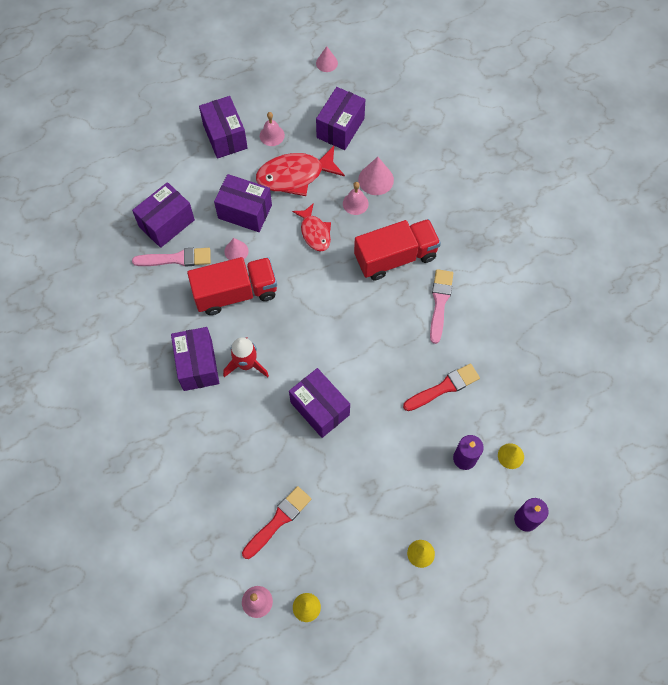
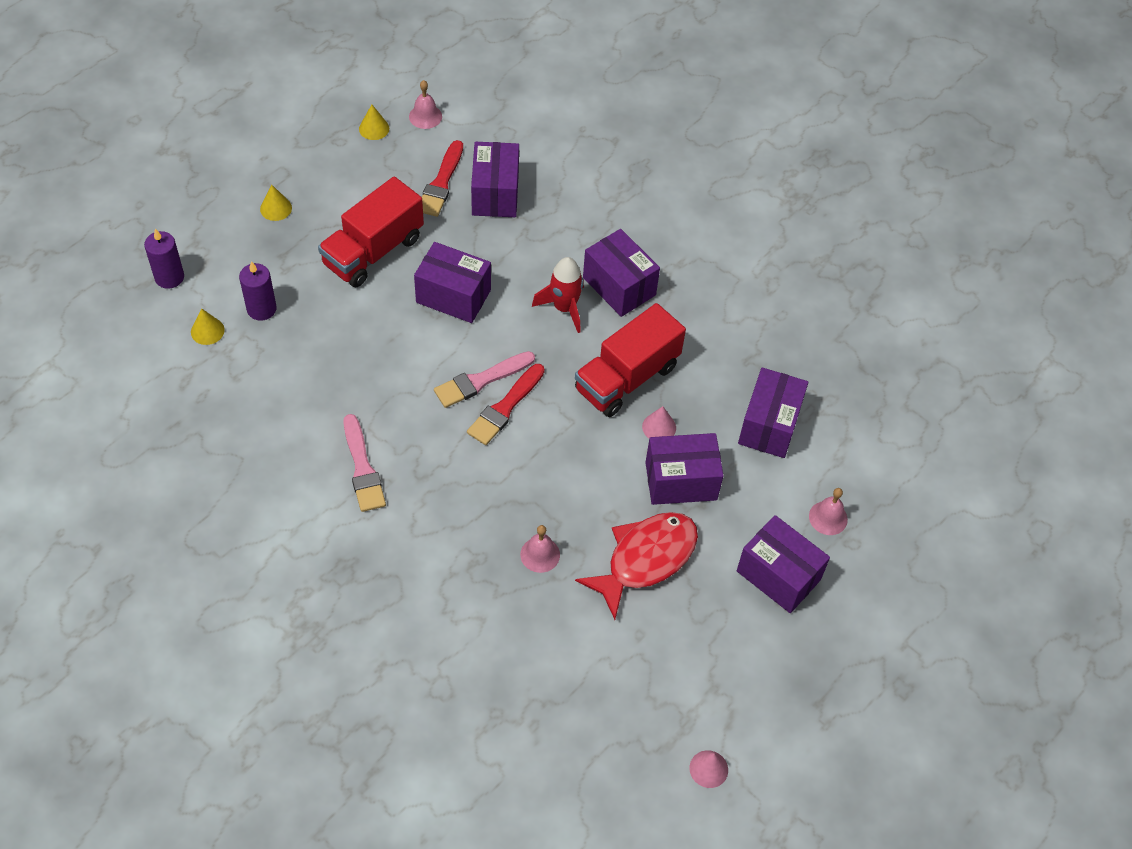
camera: 150 degrees right, 10 degrees down
(176, 259) = (726, 388): pink brush -> pink brush (481, 381)
(272, 135) = (715, 606): pink bell -> pink bell (828, 518)
(314, 232) = (573, 492): red fish -> none
(340, 128) = (624, 662): purple box -> purple box (495, 194)
(376, 179) = (529, 602): pink cone -> none
(395, 257) = (448, 502): red truck -> red truck (373, 251)
(444, 387) = (316, 372): red brush -> red brush (505, 407)

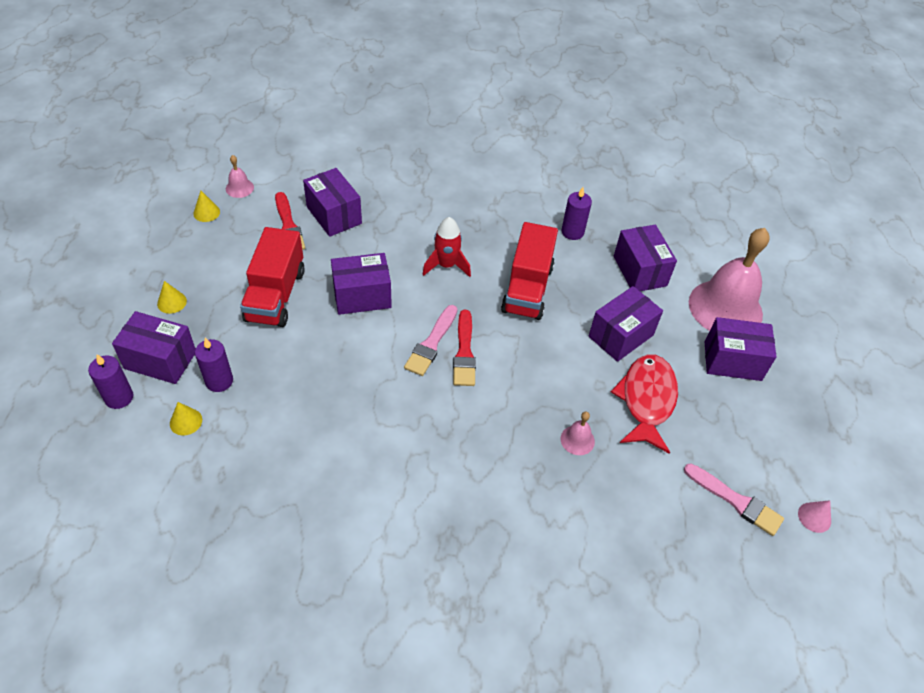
camera: 35 degrees left, 5 degrees down
(363, 468) = (398, 455): pink brush -> pink brush (736, 501)
(619, 286) = (470, 234): purple box -> purple box (160, 360)
(659, 427) = (576, 309): pink cone -> none
(734, 342) = (572, 232): none -> purple candle
(828, 518) = (725, 308): pink bell -> pink bell, size x2.45

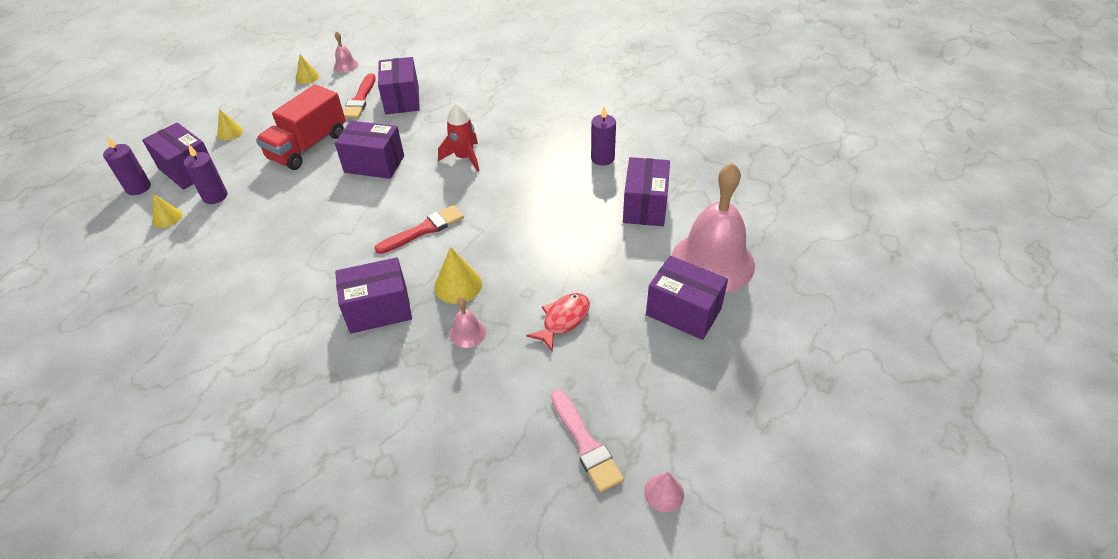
camera: 30 degrees right, 5 degrees down
(431, 343) = (401, 215): pink brush -> none
(464, 352) = (424, 230): red brush -> red brush turned 150 degrees counterclockwise
(527, 289) = (522, 194): red truck -> none
(536, 398) = (458, 285): none -> yellow cone
(621, 336) = (581, 256): purple box -> purple box (379, 309)
(646, 400) = (563, 320): red fish -> red fish, size x0.62

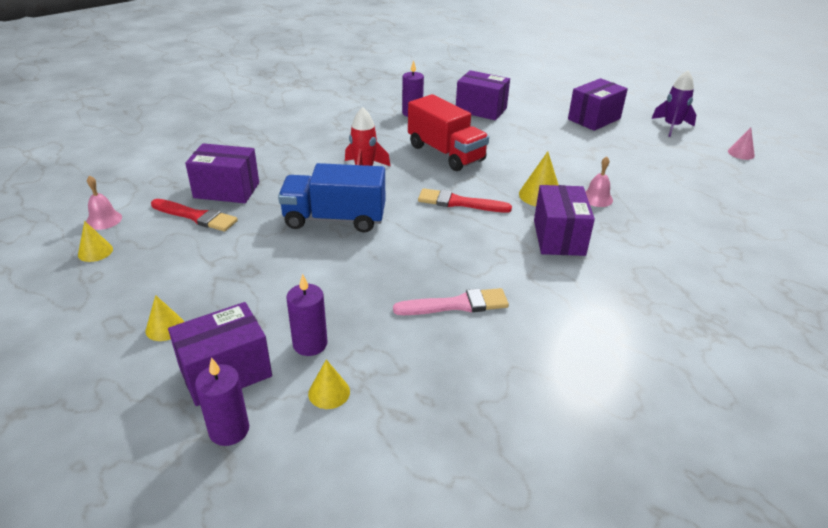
camera: 75 degrees left, 10 degrees down
(308, 146) = (261, 261): red truck -> red truck (445, 153)
(374, 164) = (334, 219): purple box -> blue truck
(424, 230) = (459, 203): red brush -> red brush turned 60 degrees counterclockwise
(563, 320) = (592, 159): red fish -> none
(586, 444) = (706, 170): pink brush -> pink brush (456, 304)
(711, 402) = (671, 127): none -> purple rocket
(712, 262) = (549, 101): pink bell -> none

